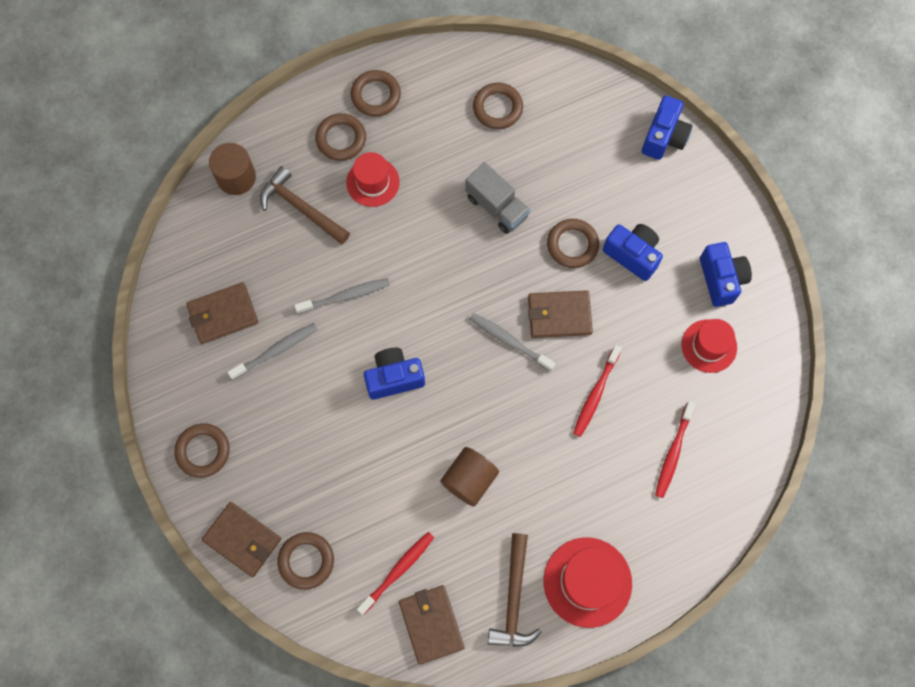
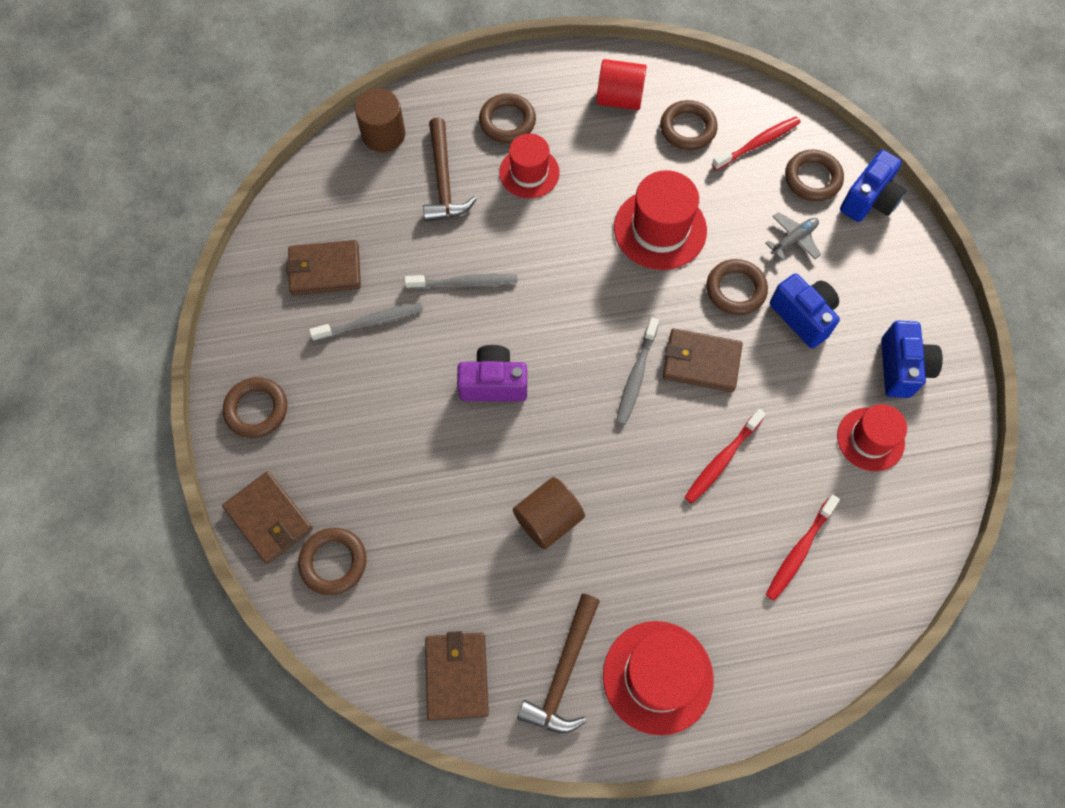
camera: 15 degrees right, 5 degrees down
(301, 208) = (443, 181): brown hammer -> brown hammer turned 150 degrees counterclockwise
(376, 95) = (557, 87): brown ring -> brown ring (812, 178)
(394, 378) = (493, 384): blue camera -> purple camera
(398, 571) = (435, 602): red toothbrush -> red toothbrush (758, 143)
(432, 94) = (619, 99): none -> red cylinder
(497, 206) = (660, 229): grey truck -> red hat
(509, 341) = (636, 376): grey toothbrush -> grey toothbrush turned 120 degrees counterclockwise
(610, 188) = (794, 239): none -> grey plane

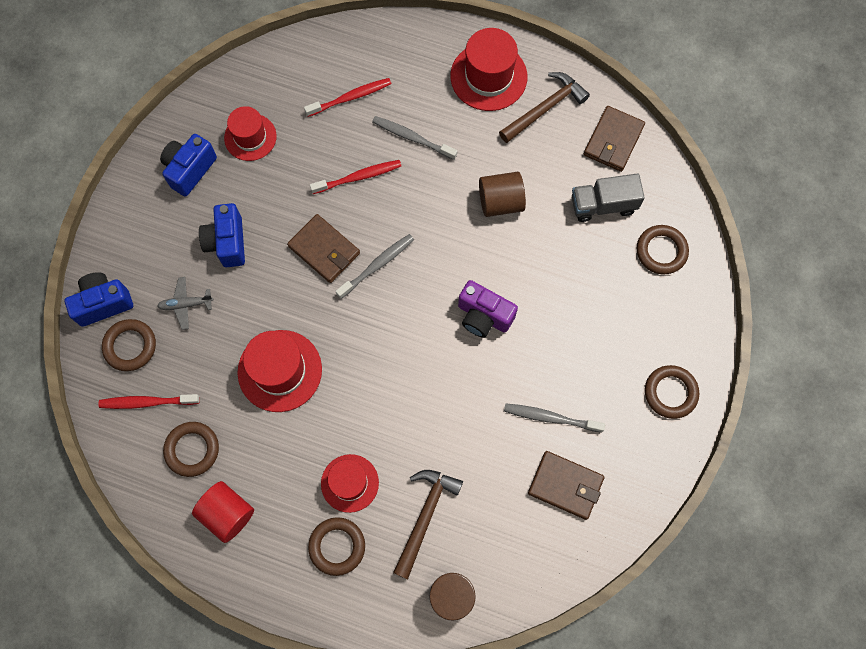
camera: 150 degrees left, 5 degrees up
(269, 519) = (694, 304): brown wallet -> none
(428, 582) = (603, 205): none -> grey truck
(464, 283) = (460, 410): grey toothbrush -> grey toothbrush (412, 138)
(735, 289) = (259, 289): brown ring -> none

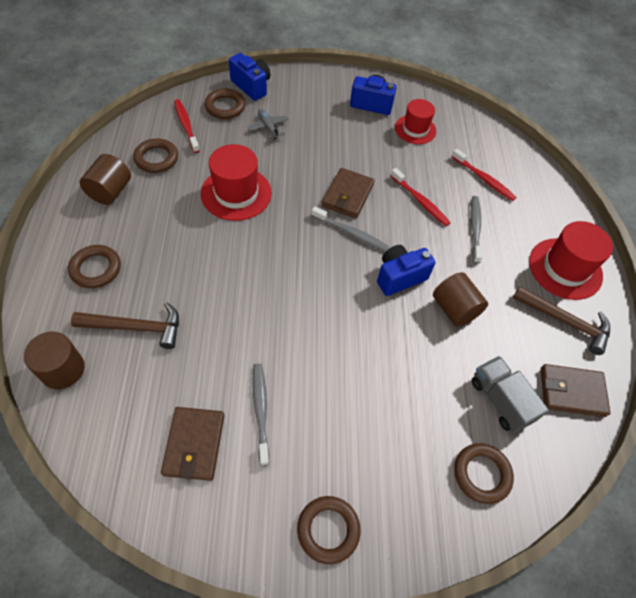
camera: 65 degrees right, 15 degrees down
(227, 242) = (326, 137): blue camera -> blue camera (399, 277)
(227, 513) = (110, 191): red cylinder -> brown cylinder
(349, 483) = (153, 263): red hat -> none
(483, 316) = (340, 324): purple camera -> none

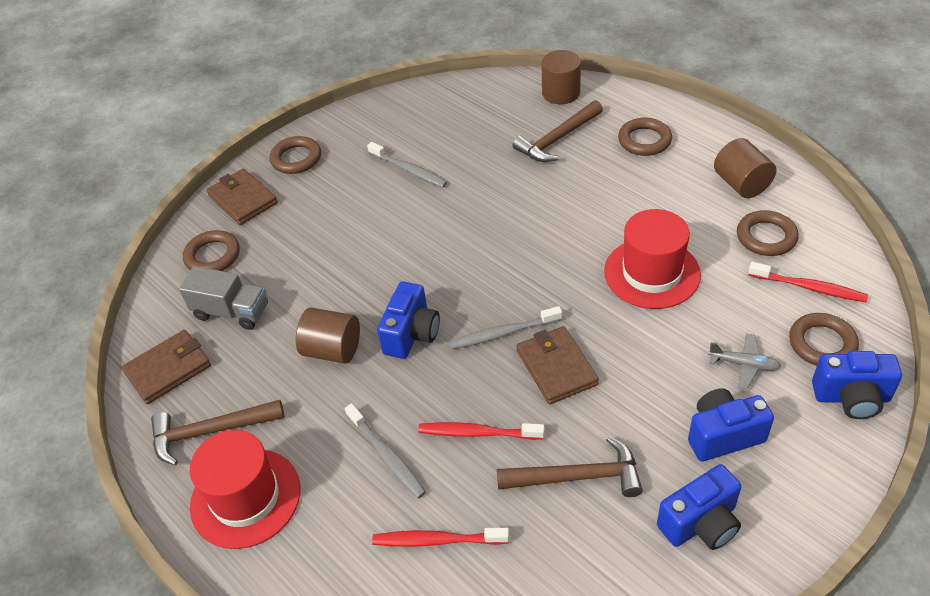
camera: 145 degrees right, 10 degrees down
(194, 444) = (427, 128): brown wallet -> brown wallet (243, 199)
(319, 116) = (723, 435): none -> blue camera
(397, 151) = (577, 477): none -> brown hammer
(415, 129) = (599, 537): red hat -> none

